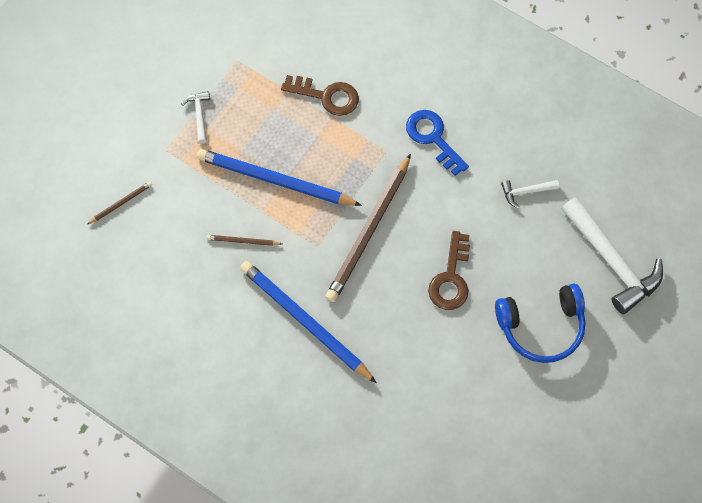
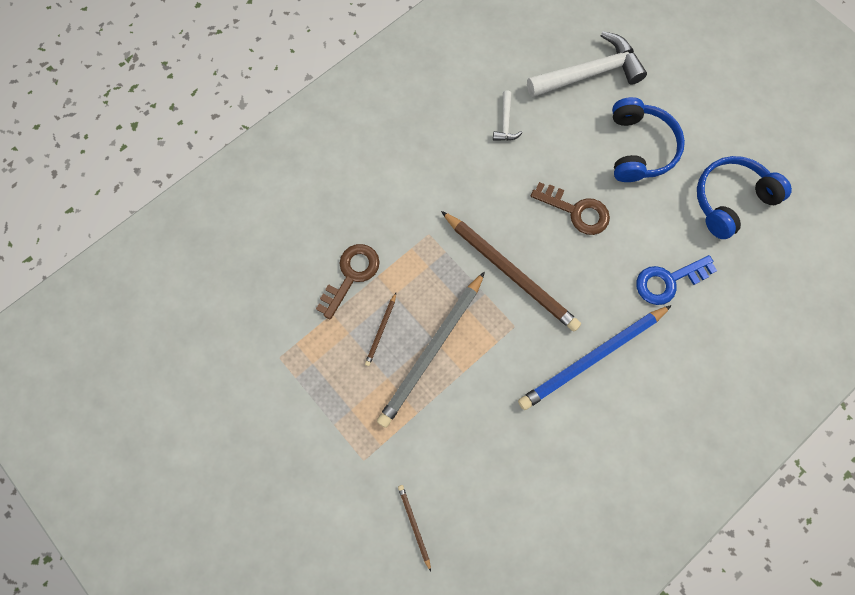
camera: 75 degrees left, 5 degrees up
(199, 115) = (332, 413): white hammer -> none
(243, 241) = (491, 400): brown pencil -> brown pencil (381, 330)
(275, 180) = (432, 350): blue pencil -> grey pencil
(433, 138) = (427, 187): blue key -> blue key (668, 281)
(511, 428) = (730, 200): none -> blue headphones

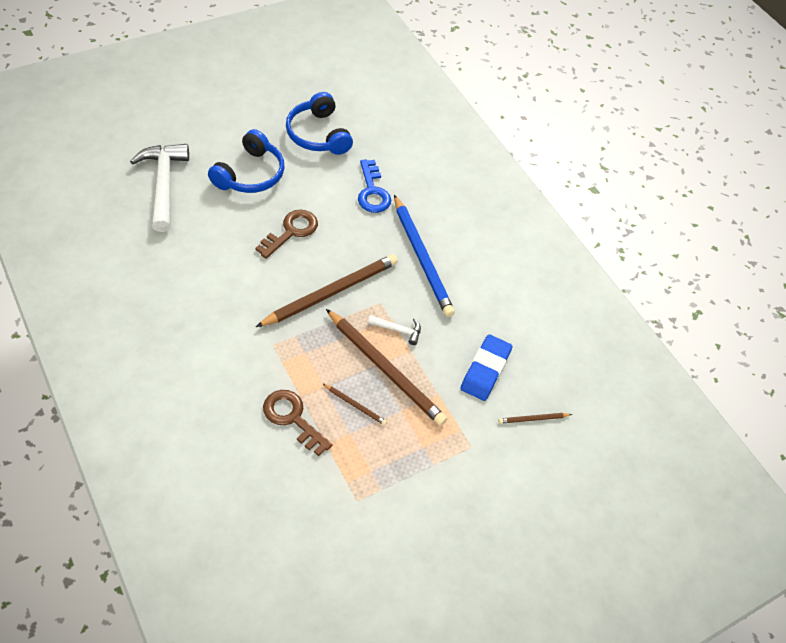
camera: 85 degrees left, 20 degrees down
(432, 350) = (385, 369): grey pencil -> brown pencil
(462, 460) = (485, 370): none -> blue eraser
(505, 123) = (184, 257): white hammer -> white hammer (398, 330)
(638, 148) = (250, 174): blue headphones -> blue headphones turned 105 degrees clockwise

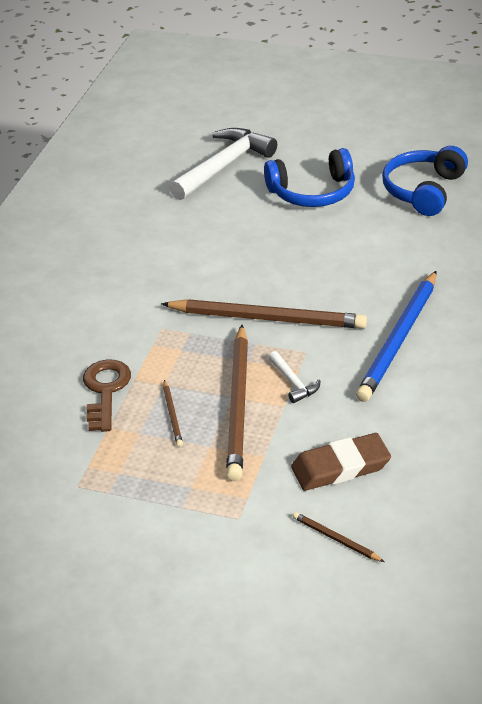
camera: 55 degrees right, 15 degrees down
(291, 231) = (293, 253): brown key -> none
(372, 192) = (419, 261): blue key -> none
(485, 370) = (340, 467): blue eraser -> brown eraser

